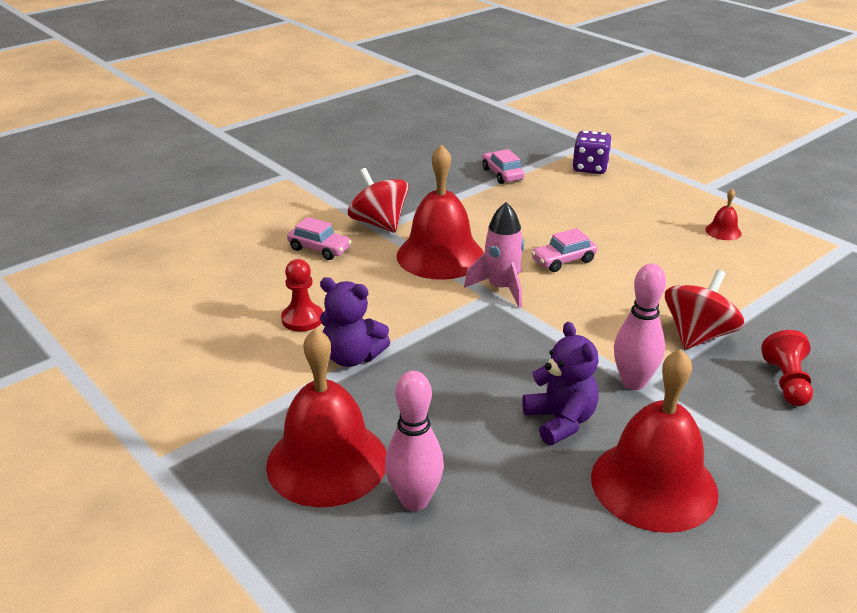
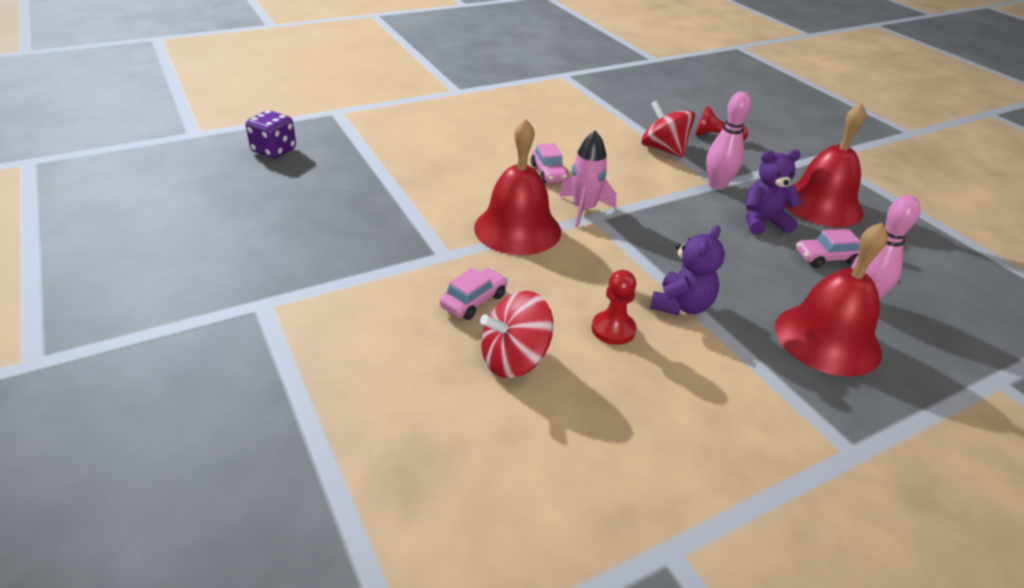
camera: 80 degrees left, 5 degrees up
(379, 223) = (435, 254): red spinning top -> red spinning top (514, 359)
(502, 174) = (371, 166): pink car -> pink car (826, 258)
(590, 168) = (390, 124): purple dice -> purple dice (274, 150)
(723, 231) = (528, 104): red bell -> none

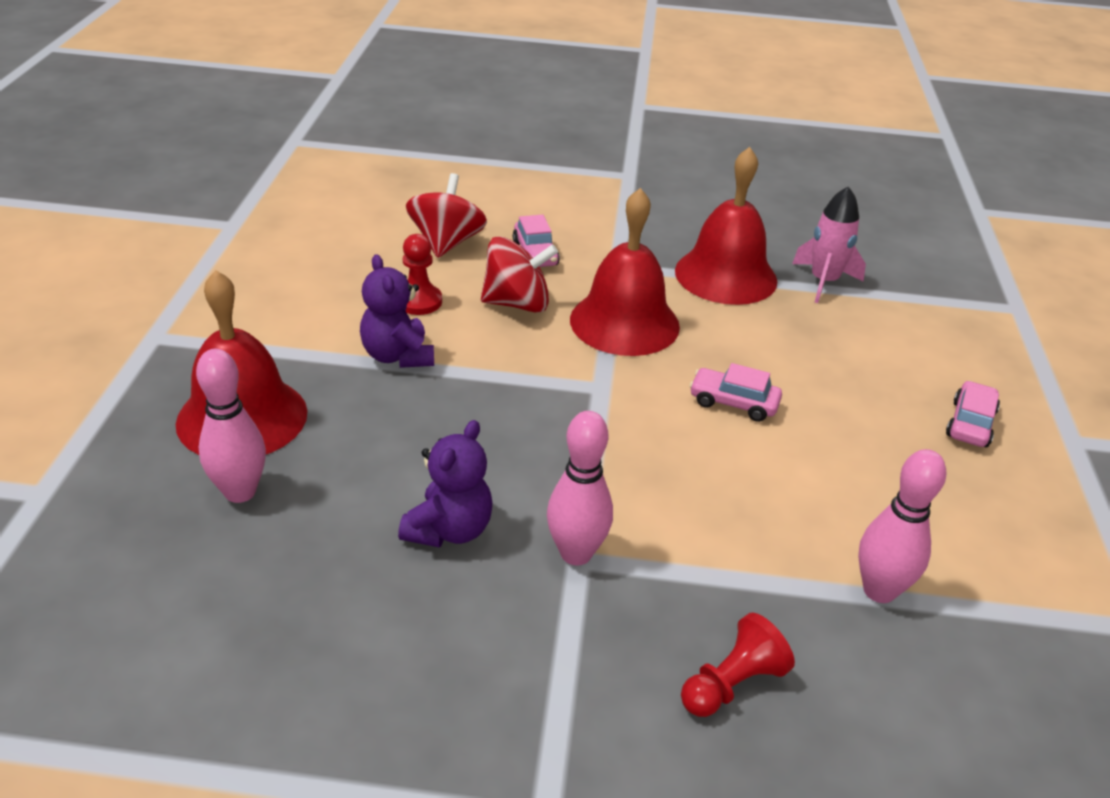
camera: 125 degrees right, 0 degrees up
(274, 150) = (911, 241): purple dice -> none
(584, 209) = (622, 386): pink rocket -> pink rocket (823, 282)
(623, 119) = (879, 590): none -> pink bowling pin
(663, 149) = (729, 567): red spinning top -> red spinning top (517, 303)
(821, 205) = (419, 644): red bell -> red bell (725, 275)
(826, 258) = (324, 530): pink car -> pink car (970, 424)

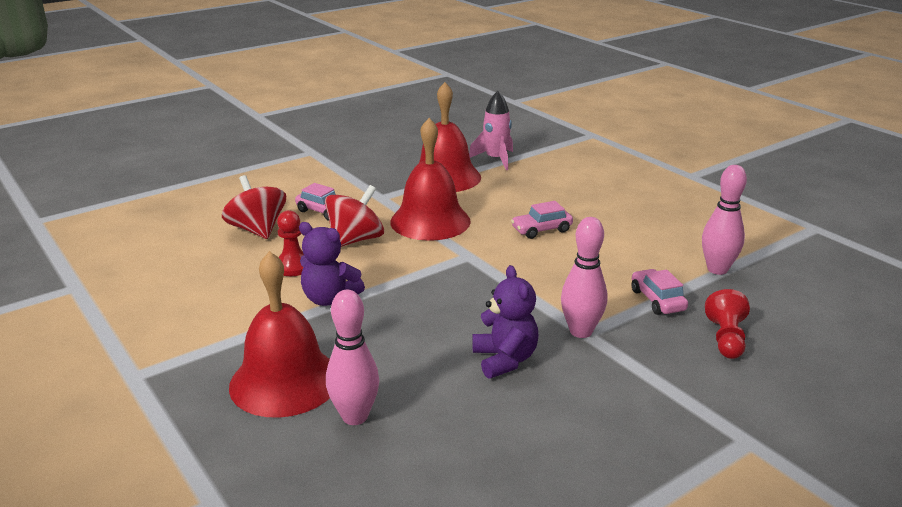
camera: 40 degrees left, 10 degrees down
(970, 424) = (647, 188): pink car -> pink car (657, 300)

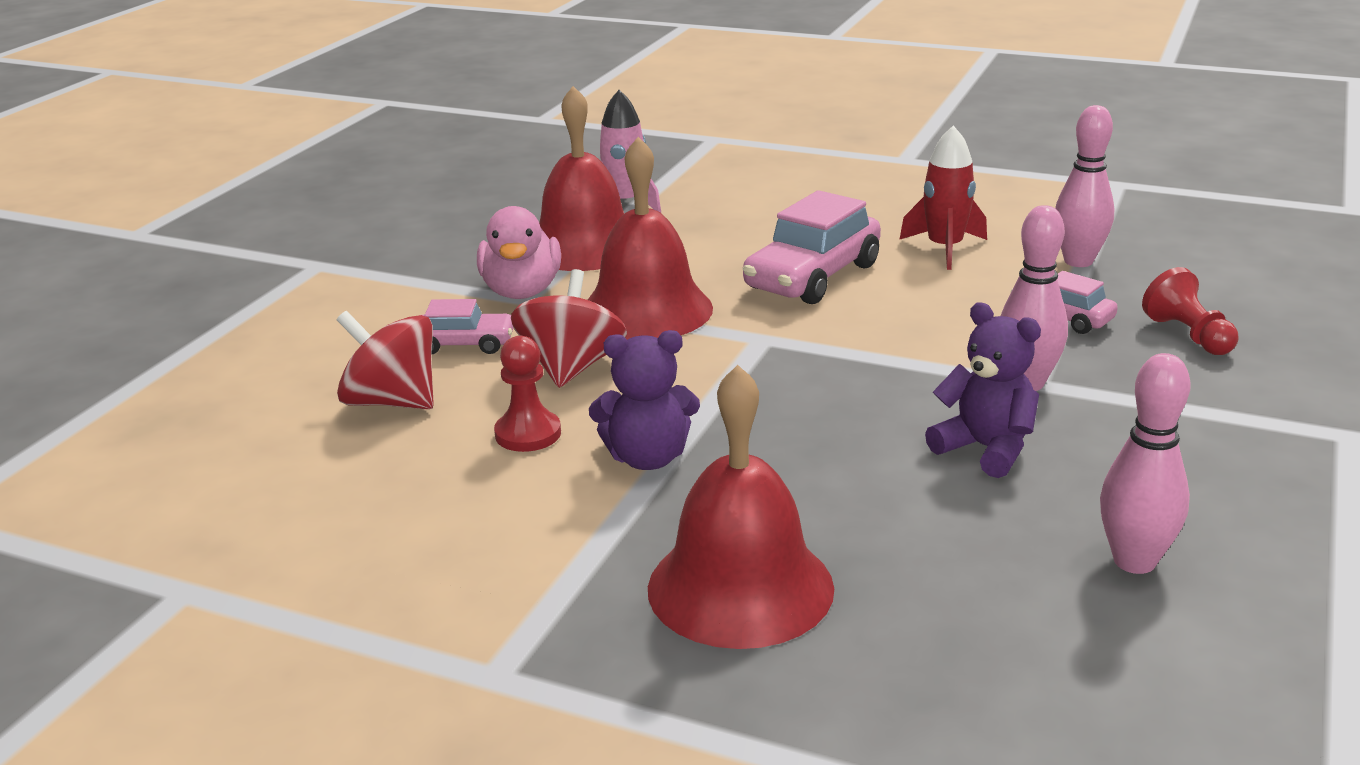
camera: 30 degrees left, 0 degrees up
(355, 416) = (899, 591): pink bowling pin -> pink bowling pin (1134, 561)
(384, 192) = (522, 291): none -> pink duck
(541, 230) = (813, 277): pink car -> pink car, size x1.78
(641, 236) = (944, 249): none -> red rocket

